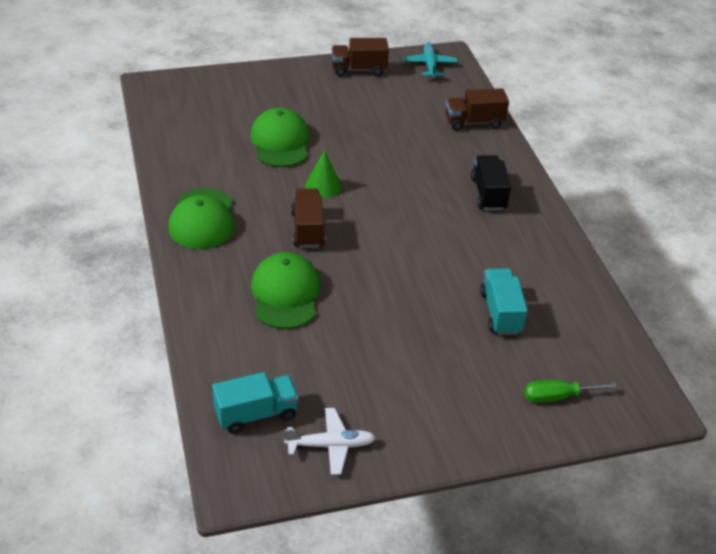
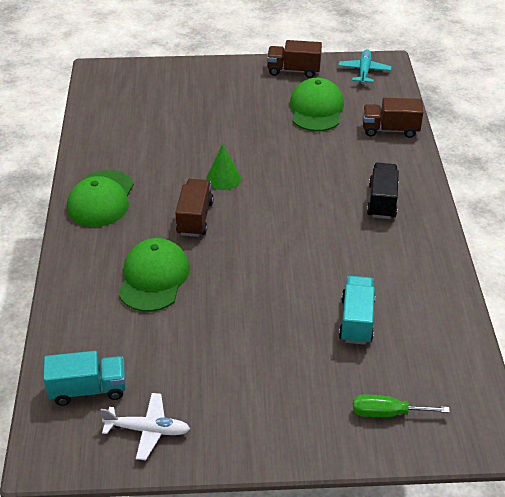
camera: 15 degrees right, 0 degrees up
(280, 142) = (197, 133): green cap -> green cap (316, 109)

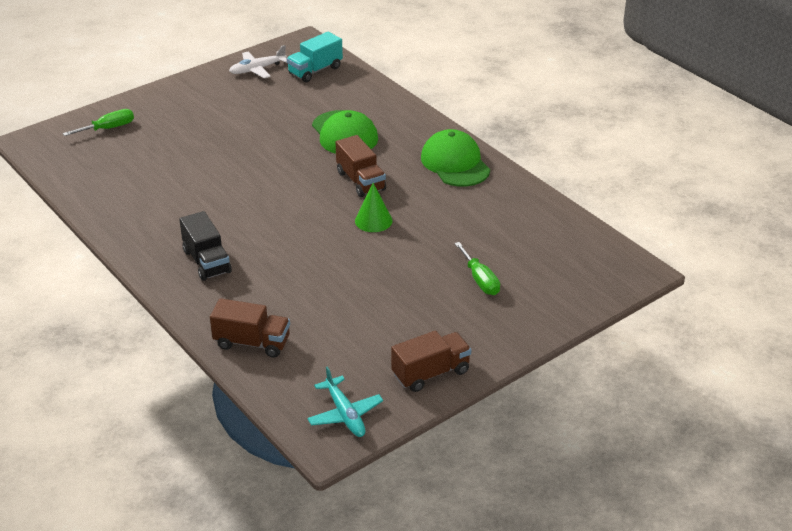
camera: 145 degrees right, 5 degrees down
(200, 106) = (480, 280): none -> green screwdriver
(316, 109) = (355, 332): green cap -> none
(356, 320) = (165, 167): turquoise truck -> none
(390, 130) = (252, 343): brown truck -> brown truck turned 45 degrees clockwise

